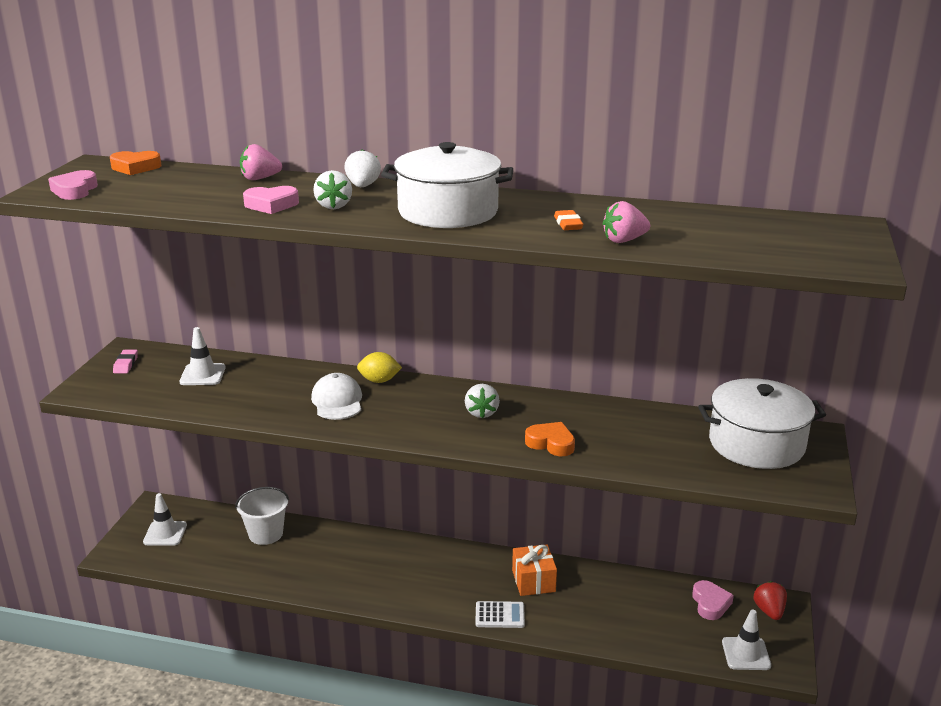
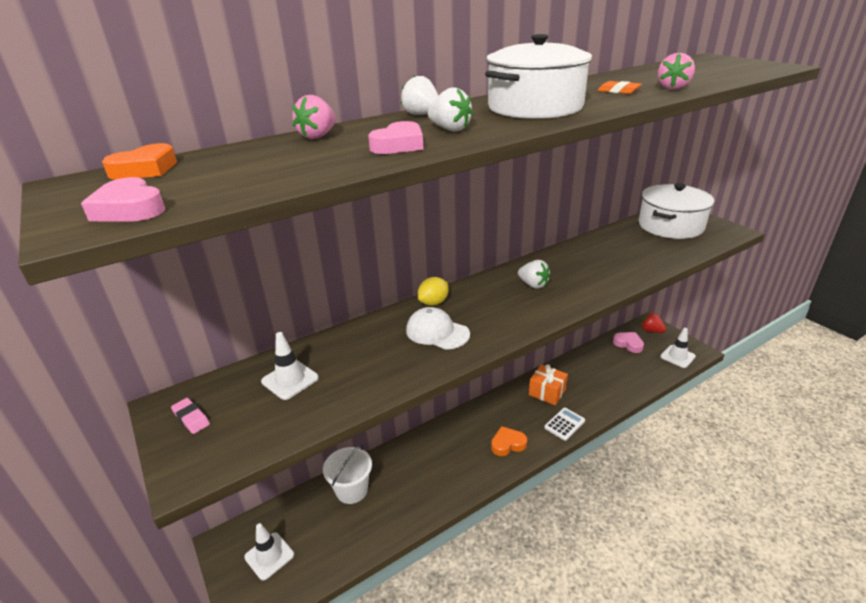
camera: 45 degrees left, 5 degrees up
(551, 443) = (602, 279): orange heart -> orange heart (507, 444)

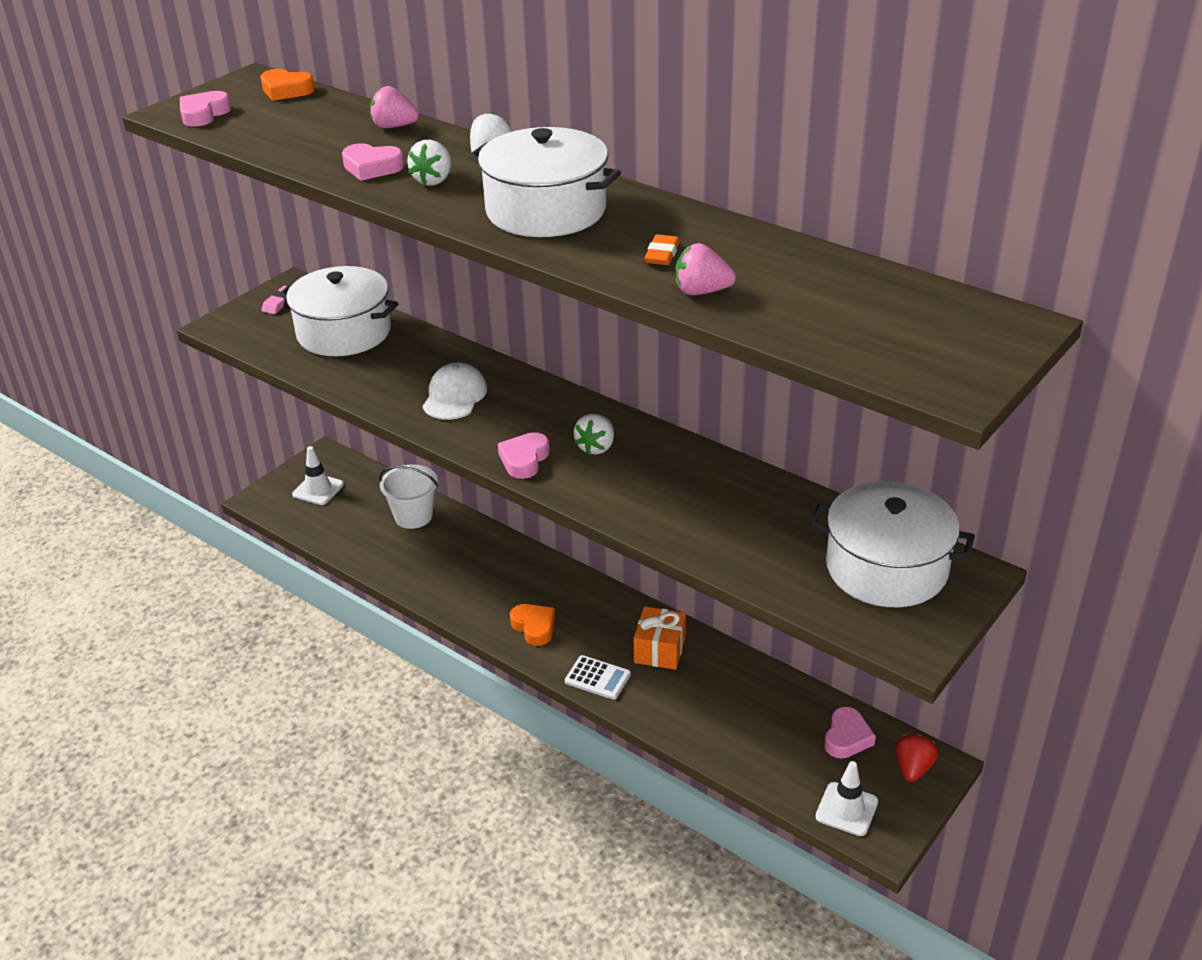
camera: 70 degrees right, 5 degrees up
(290, 380) = (344, 332): white traffic cone -> white pot
(433, 303) = (516, 380): yellow lemon -> none
(536, 313) = (524, 460): none -> pink heart

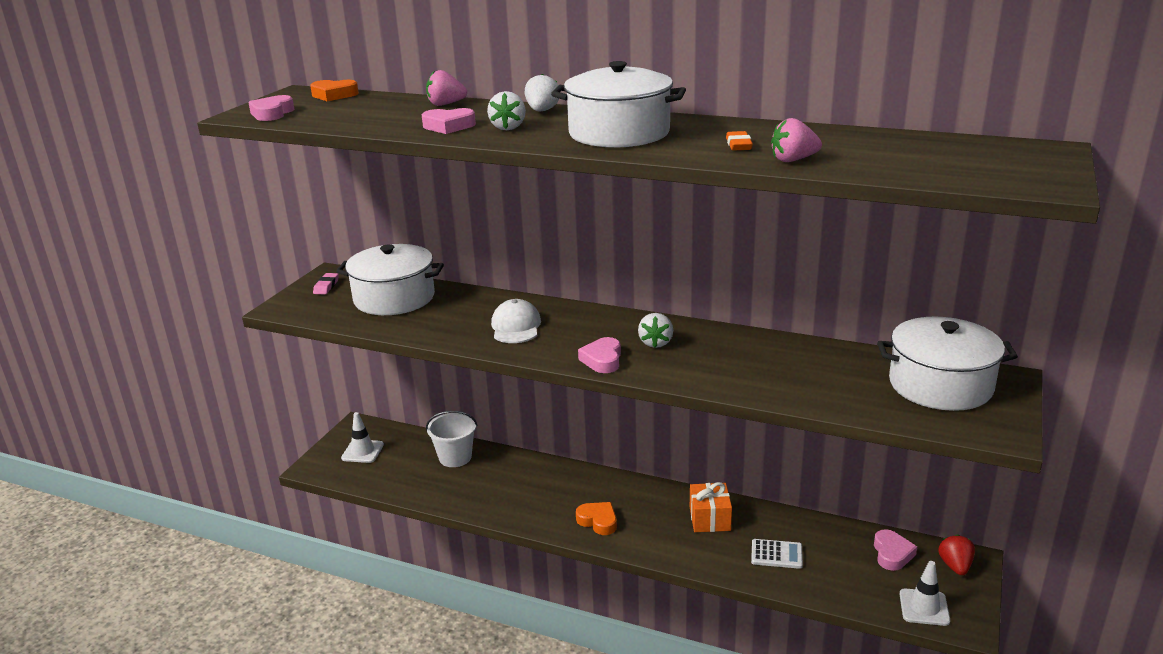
camera: 15 degrees left, 10 degrees down
(597, 678) = (670, 549): white calculator -> white calculator (776, 554)

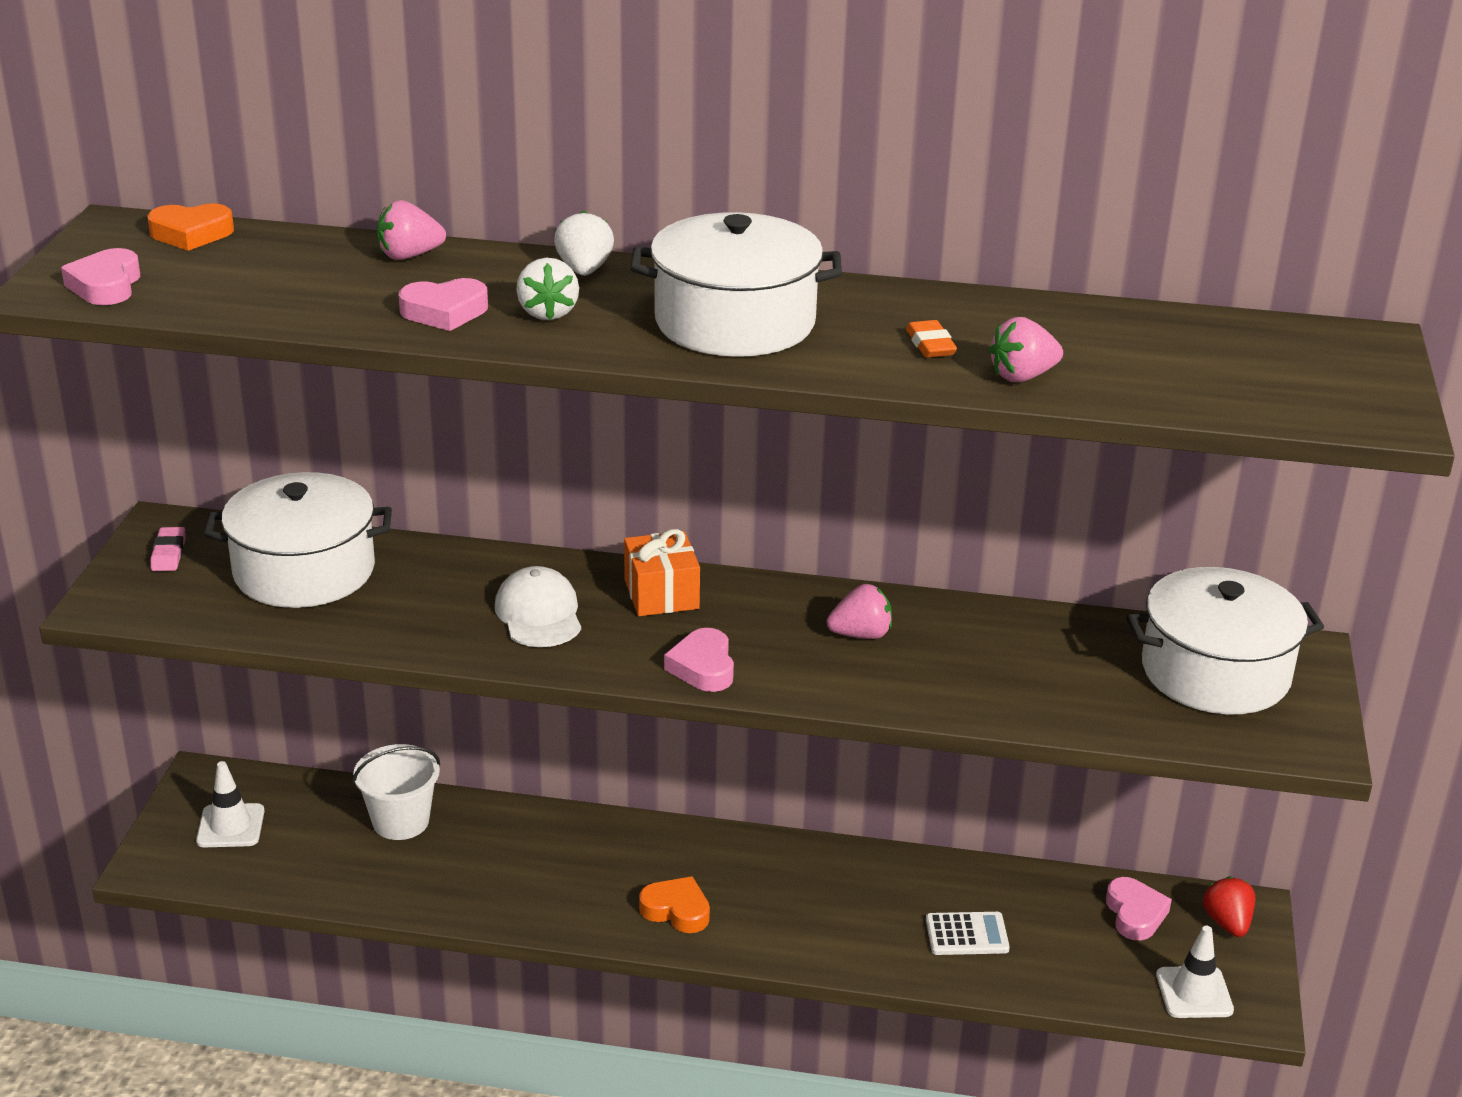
camera: 15 degrees left, 5 degrees up
(656, 343) = (777, 628): white strawberry -> none
(707, 349) = (861, 634): none -> pink strawberry
(709, 519) = (852, 886): orange gift -> orange gift (661, 594)

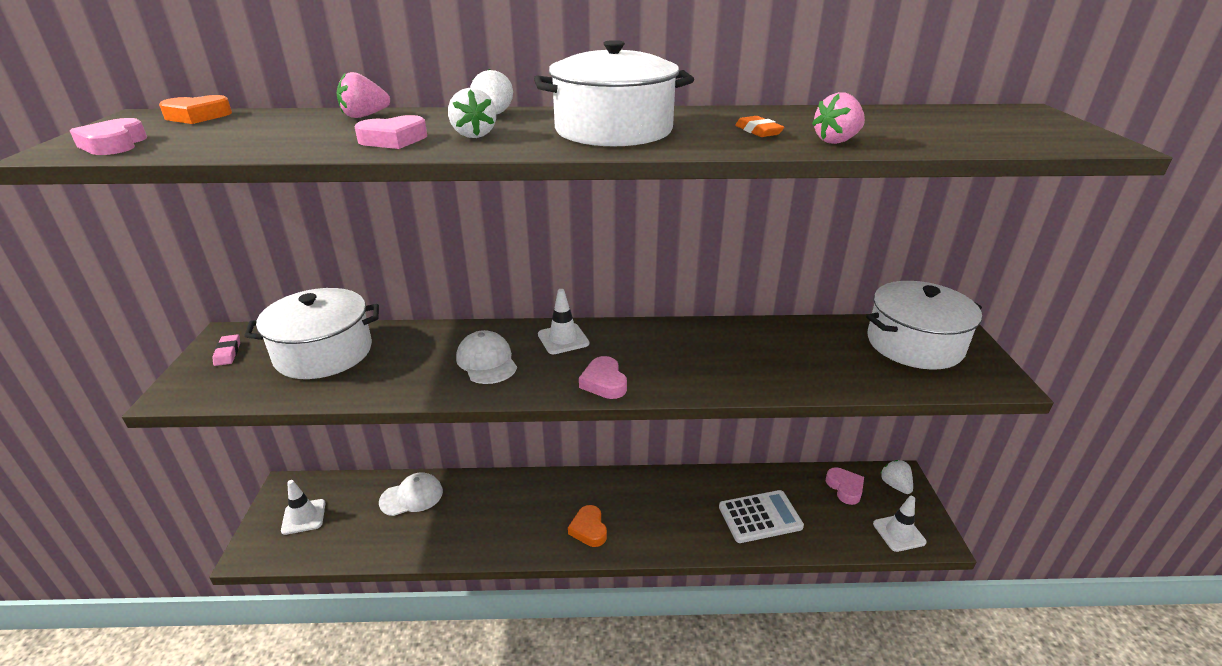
camera: 10 degrees left, 0 degrees up
(401, 821) = (411, 496): white bucket -> white cap
(661, 594) = (563, 339): orange gift -> white traffic cone
(676, 910) = (589, 529): orange heart -> orange heart turned 120 degrees counterclockwise
(861, 634) = (695, 348): pink strawberry -> none
(967, 934) = (760, 517): white calculator -> white calculator, size x1.57
(1227, 923) = (895, 485): red strawberry -> white strawberry

